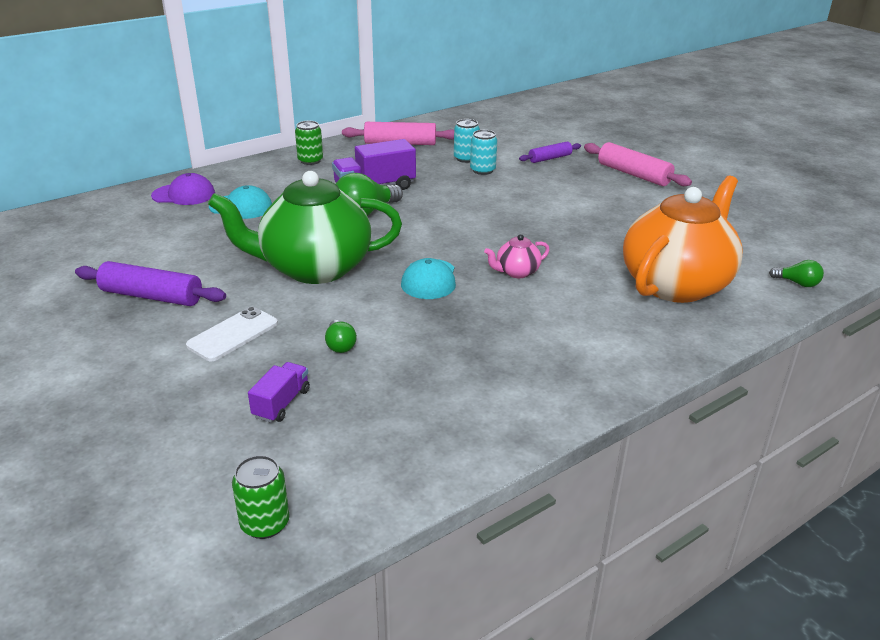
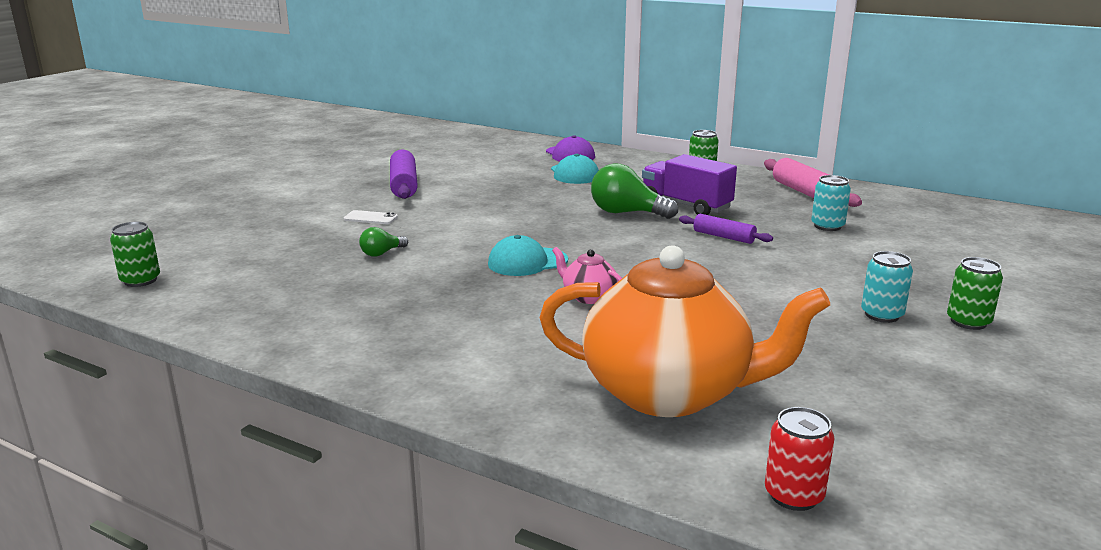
camera: 65 degrees right, 10 degrees down
(233, 334) = (370, 218): white phone -> white phone, size x0.65
(281, 403) = (286, 253): purple truck -> none
(314, 268) = (498, 218): green teapot -> none
(482, 170) = (811, 239): turquoise can -> turquoise can (882, 315)
(550, 158) = (915, 265): purple rolling pin -> purple rolling pin (724, 237)
(633, 174) = (968, 322): pink rolling pin -> green can
(797, 283) = (794, 495): green light bulb -> red can

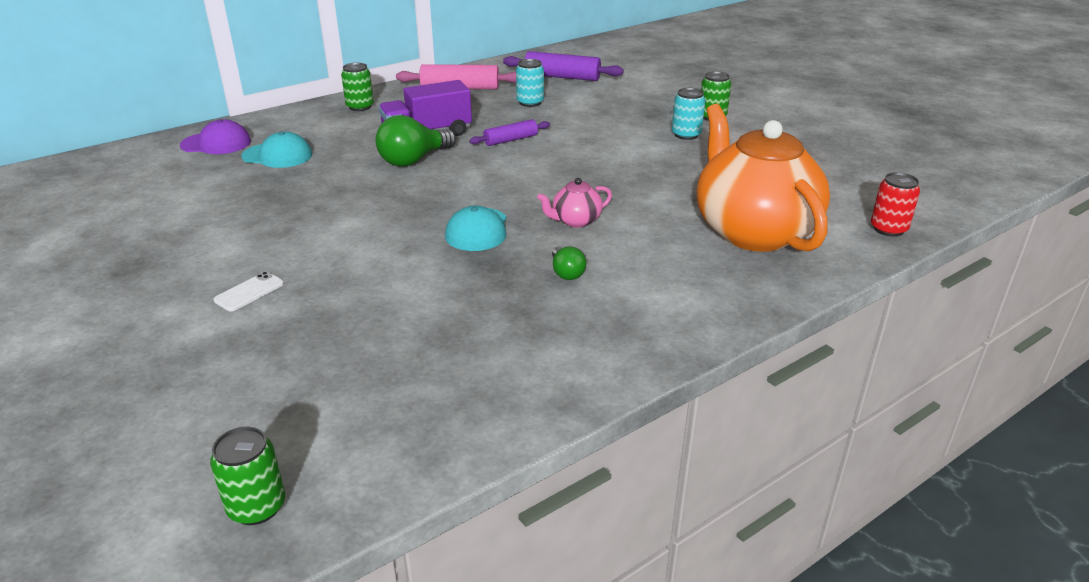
camera: 65 degrees left, 10 degrees up
(382, 253) = (369, 302): green light bulb -> green light bulb (566, 273)
(404, 185) = (164, 251): purple rolling pin -> purple rolling pin (562, 77)
(669, 392) = (752, 231): orange teapot -> orange teapot turned 60 degrees counterclockwise

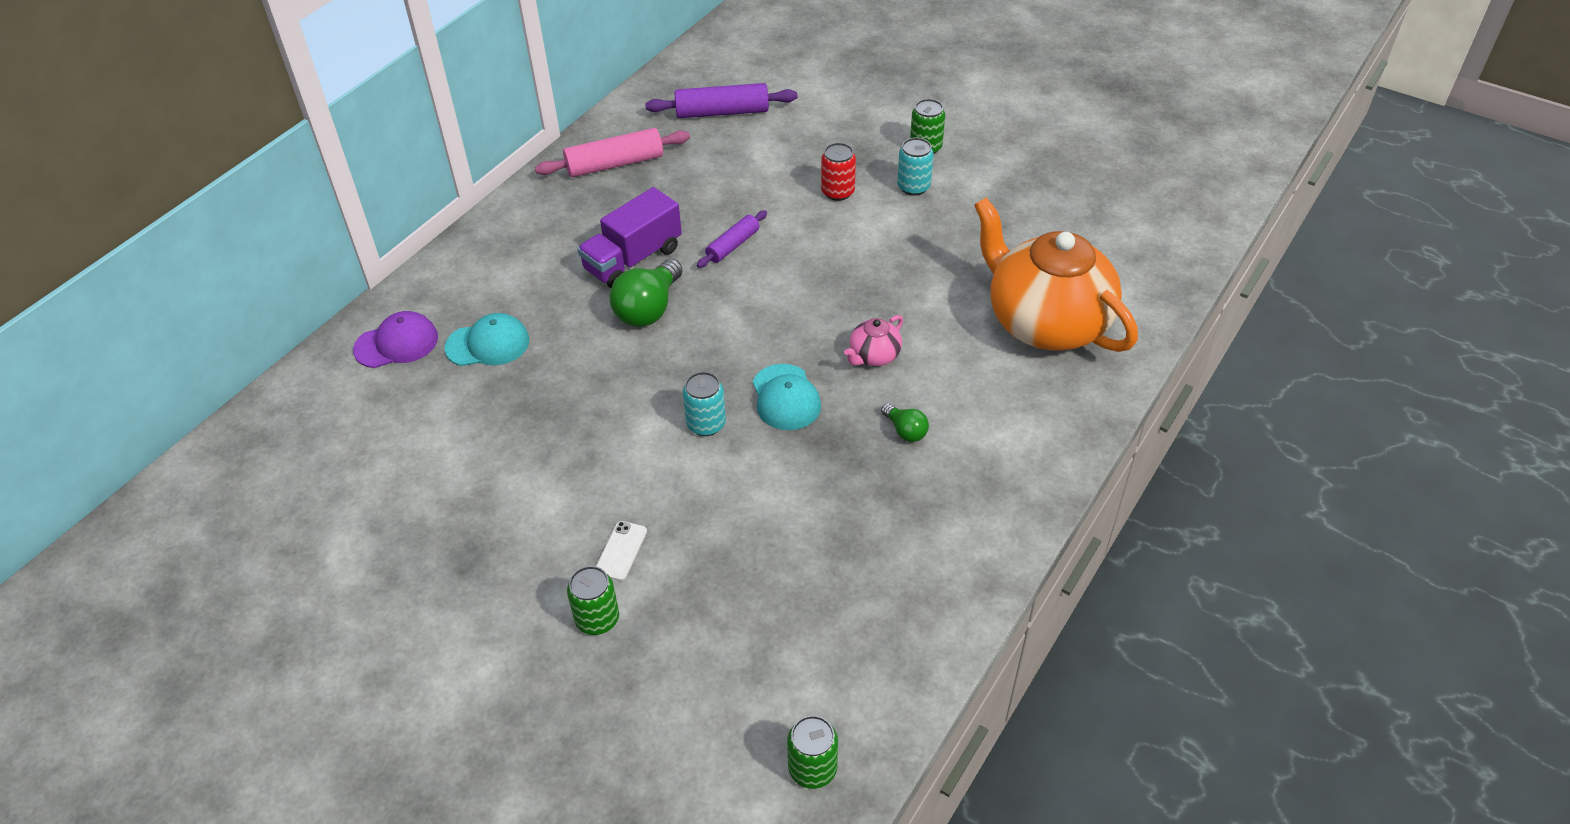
camera: 20 degrees left, 15 degrees up
(360, 107) = (519, 231): green can -> green can (597, 619)
(530, 102) = (714, 172): turquoise can -> turquoise can (706, 424)
(888, 229) = (1162, 283): red can -> red can (838, 192)

